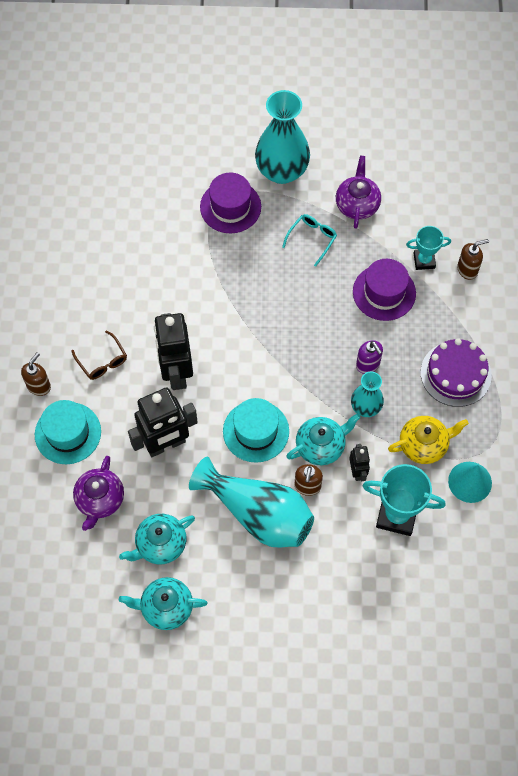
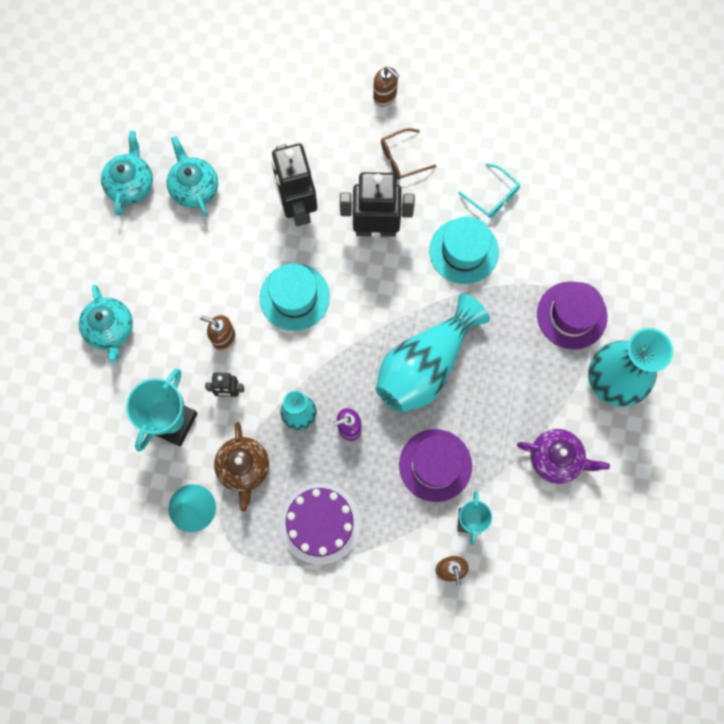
camera: 100 degrees right, 10 degrees up
(68, 433) = (328, 117): turquoise hat -> turquoise hat (463, 251)
(100, 500) = (252, 139): purple teapot -> none
(258, 514) = (205, 284): turquoise vase -> turquoise vase (425, 365)
(312, 239) = (517, 398): turquoise glasses -> turquoise glasses (493, 196)
(321, 446) = (265, 360): turquoise teapot -> turquoise teapot (110, 329)
(424, 445) = (244, 468): yellow teapot -> brown teapot

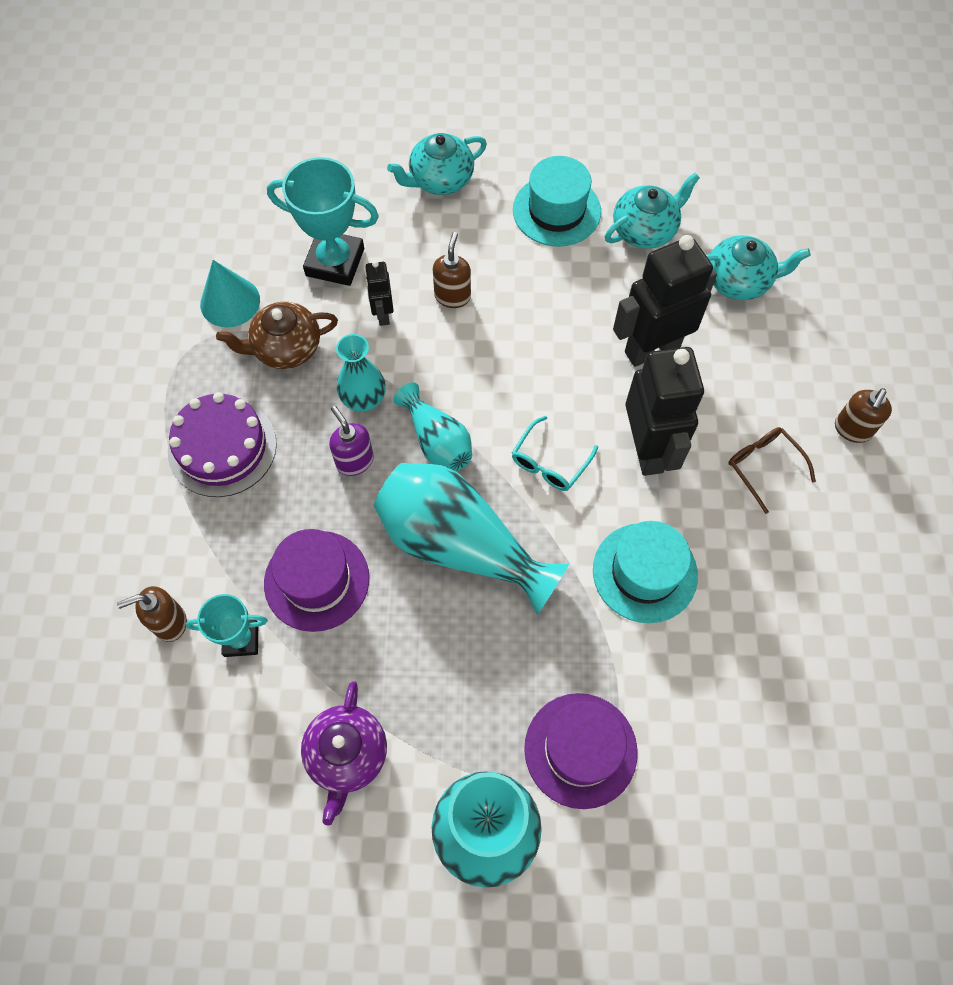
camera: 80 degrees right, 10 degrees down
(131, 184) = (630, 165): turquoise teapot -> turquoise teapot (739, 281)
(294, 297) = (524, 366): turquoise hat -> turquoise hat (556, 211)
(343, 368) = (437, 441): none -> turquoise vase
(493, 196) = (743, 602): turquoise glasses -> turquoise glasses (549, 462)

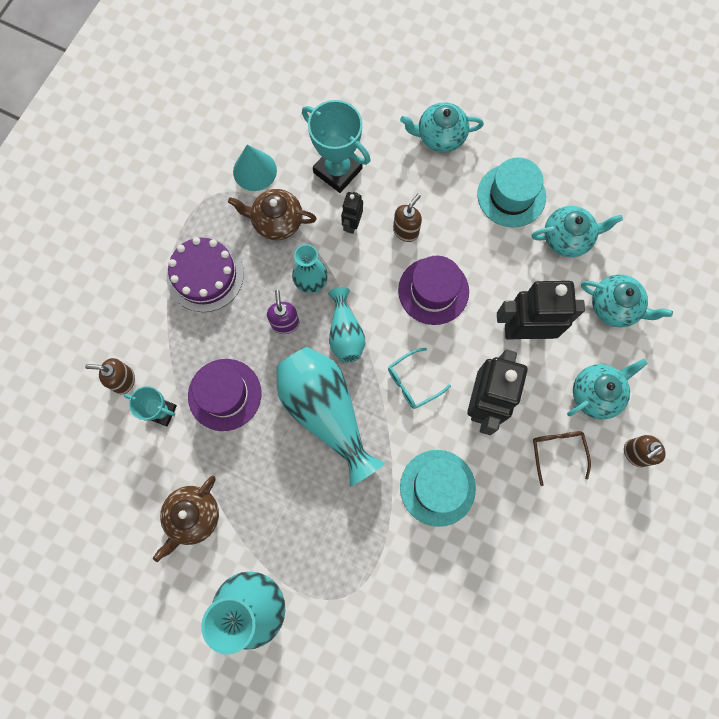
camera: 25 degrees right, 10 degrees up
(347, 755) = (193, 517): purple teapot -> brown teapot
(580, 750) = (337, 583): purple hat -> purple hat (433, 291)
(771, 383) = (596, 393): none -> turquoise teapot

